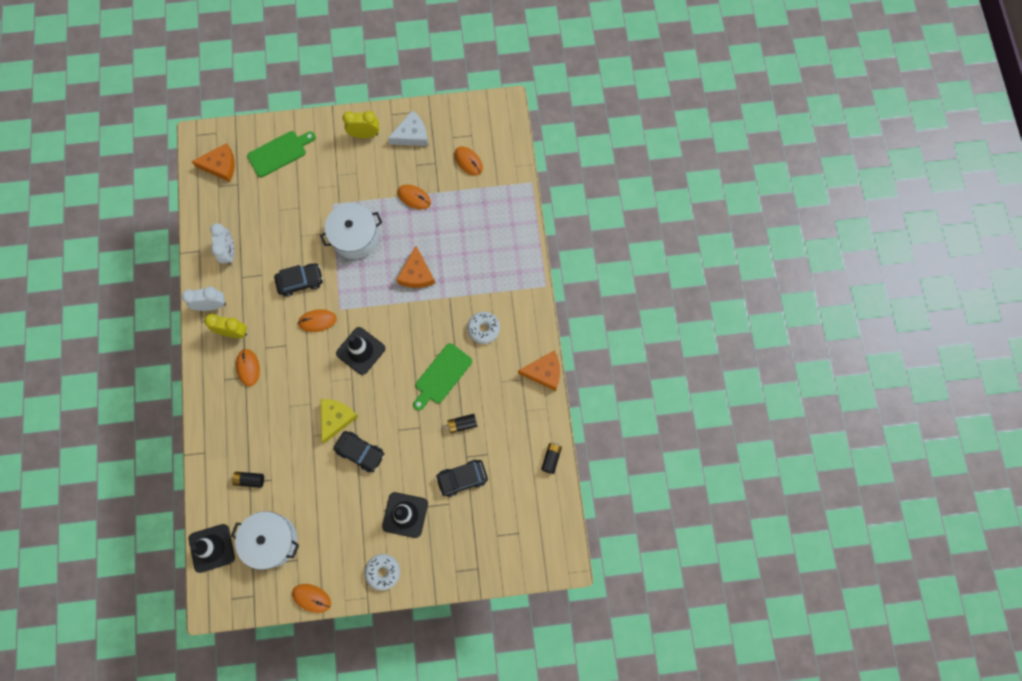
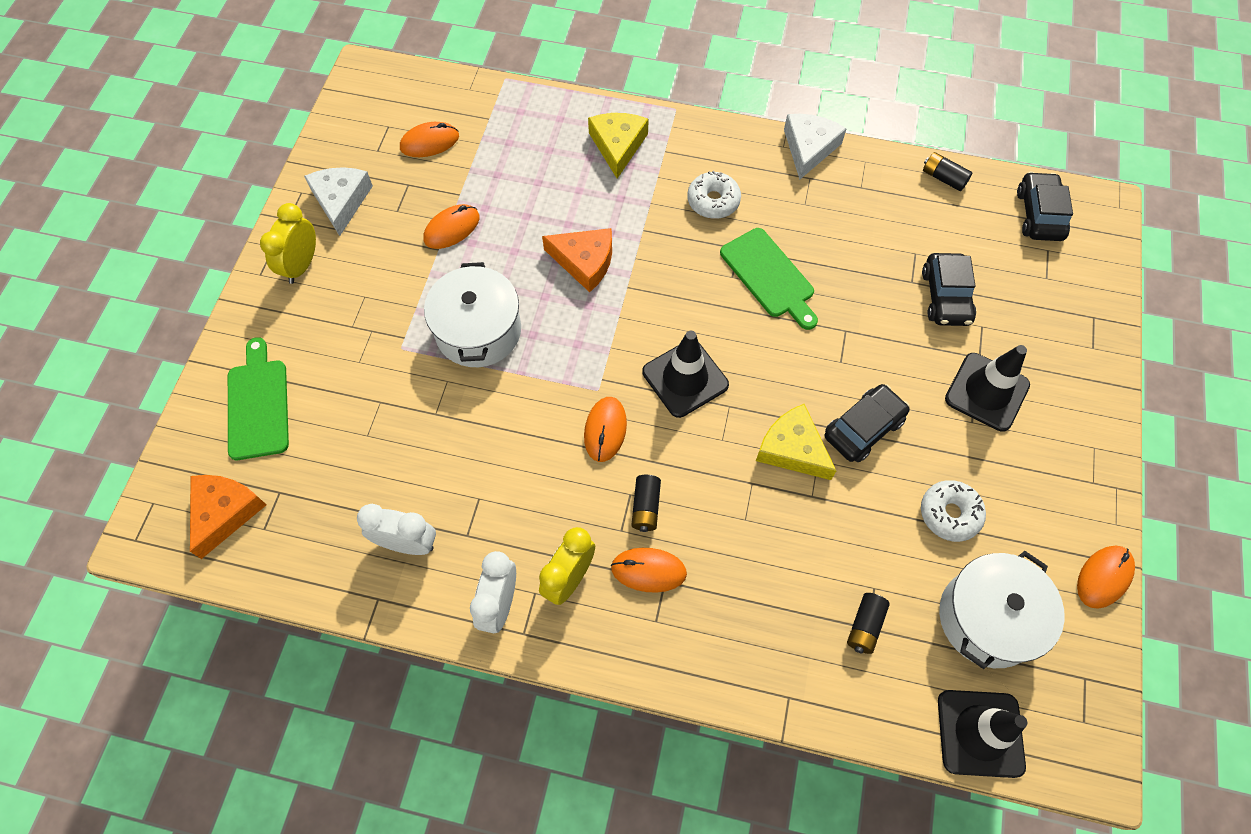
camera: 70 degrees left, 10 degrees down
(300, 281) = (520, 437): black car -> black car (1039, 214)
(383, 572) = (1076, 451): white donut -> white donut (949, 514)
(462, 424) = (858, 272): black battery -> black battery (645, 507)
(504, 263) = (618, 146): none -> yellow cheese
(544, 372) = (809, 148): orange cheese -> white cheese

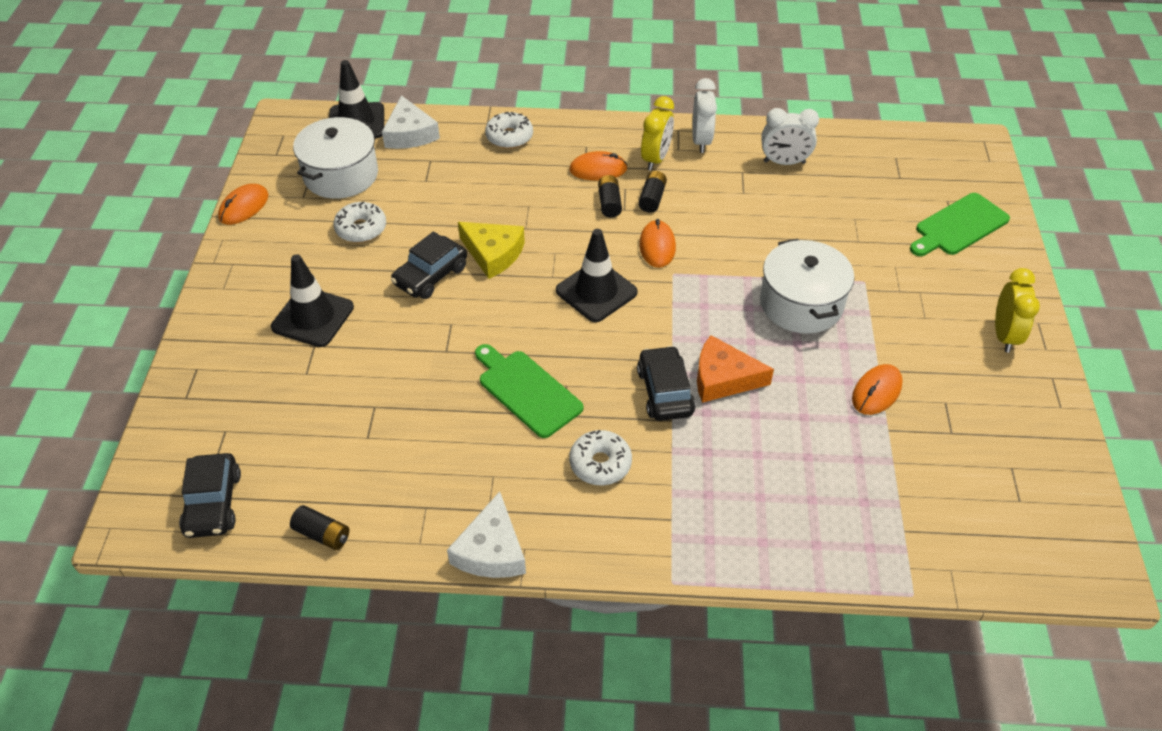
camera: 170 degrees right, 15 degrees down
(225, 512) = (931, 162): orange cheese -> none
(258, 404) = (959, 226): green cutting board -> green cutting board turned 75 degrees clockwise
(341, 201) = (1011, 403): white cheese -> white cheese (409, 134)
(429, 142) = (957, 487): orange mouse -> none
(618, 146) = (730, 517): yellow cheese -> none
(759, 659) = (509, 137): none -> white donut
(865, 626) = (433, 161): black battery -> black battery (652, 198)
(945, 297) = (340, 396): black car -> black car (665, 392)

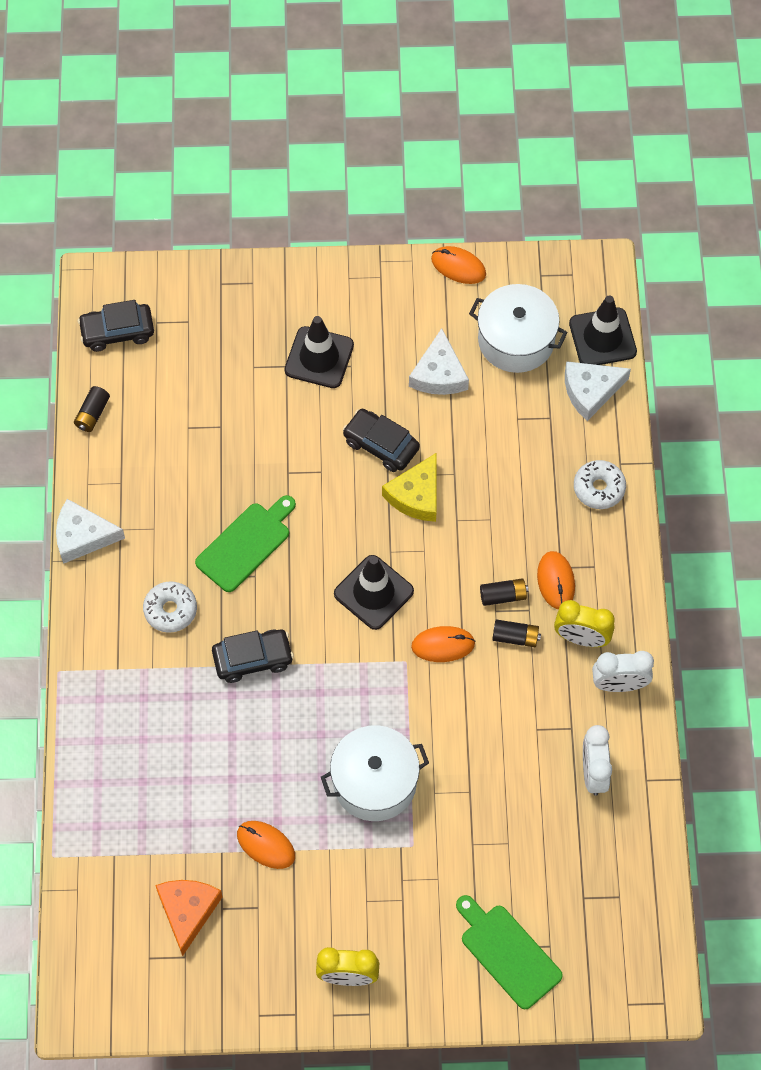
camera: 85 degrees right, 15 degrees up
(361, 229) = (439, 374): white donut -> white cheese
(723, 378) = (272, 709): orange cheese -> orange cheese (188, 911)

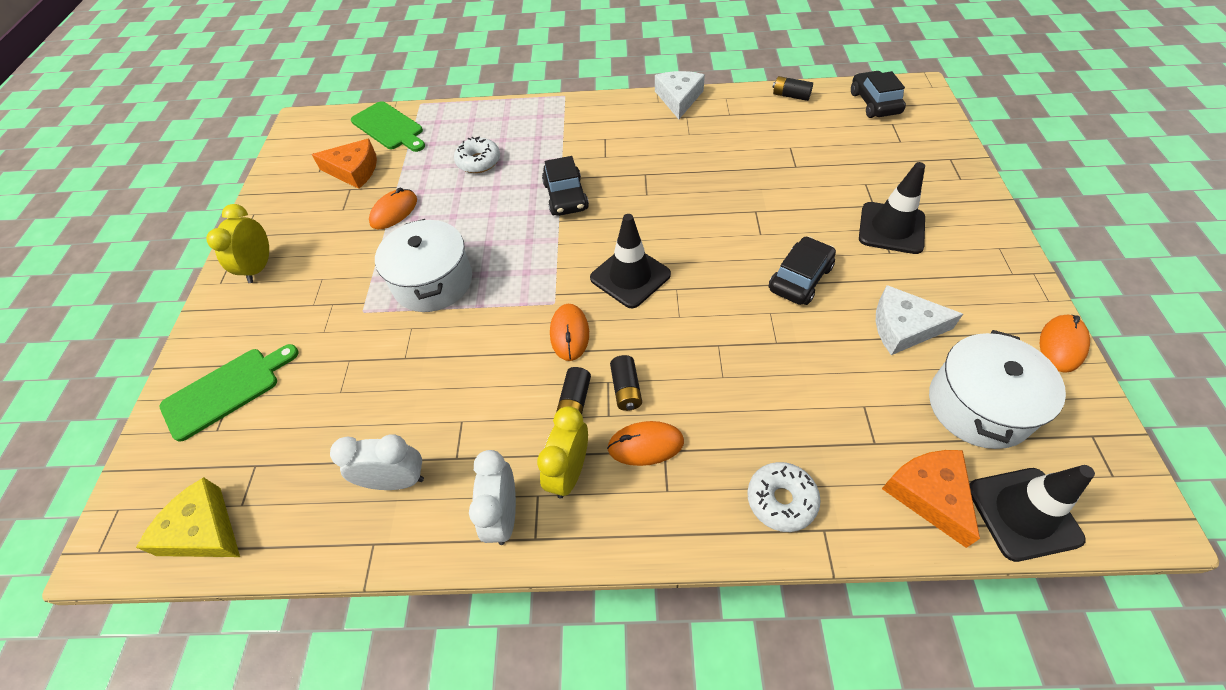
camera: 95 degrees right, 10 degrees down
(170, 610) = (613, 147): white donut -> white donut (478, 162)
(246, 544) = (678, 187): green cutting board -> green cutting board (389, 127)
(416, 495) = (744, 309): yellow cheese -> yellow cheese (203, 530)
(590, 391) = (929, 494): white cheese -> orange cheese

